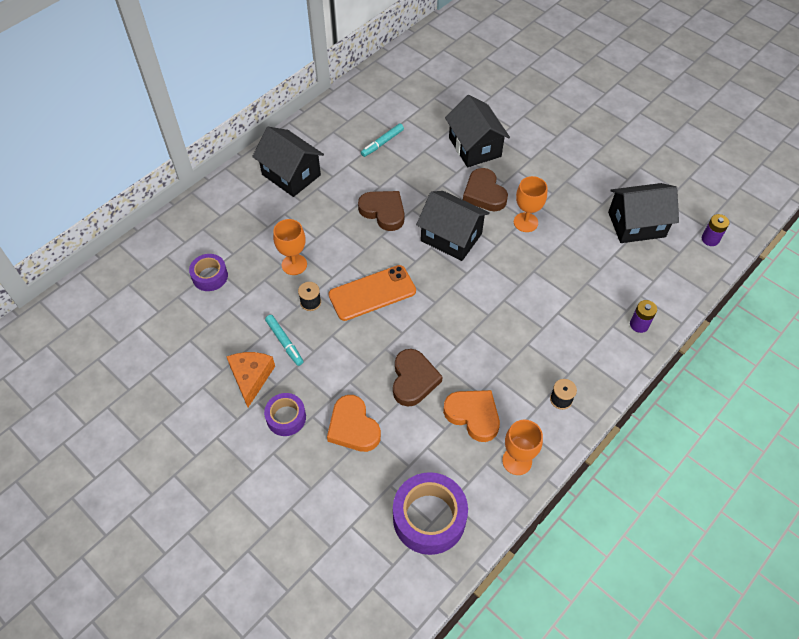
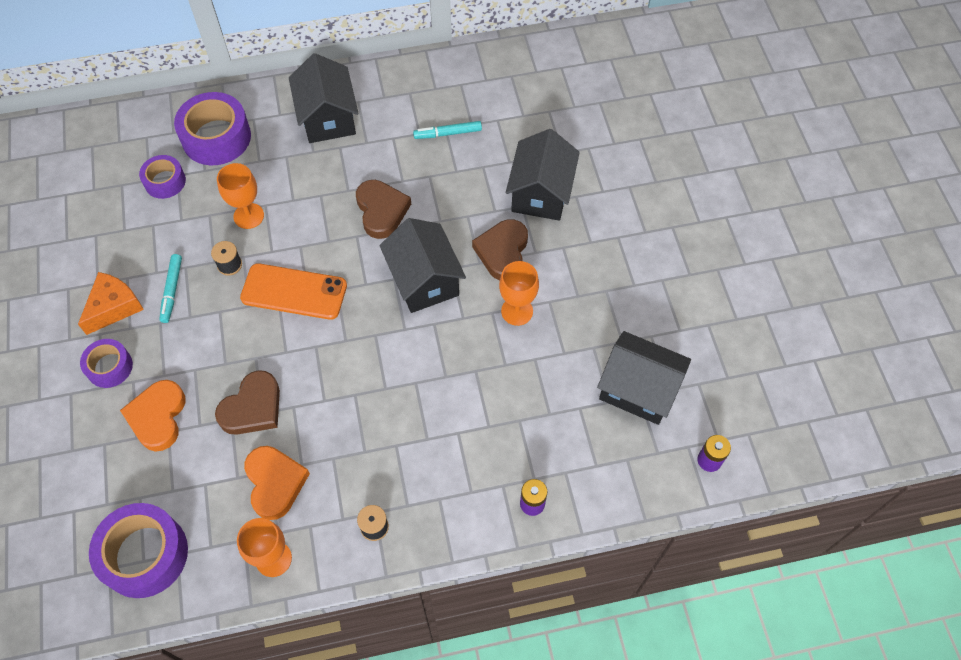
camera: 35 degrees right, 5 degrees up
(221, 228) = (216, 137): none -> purple tape

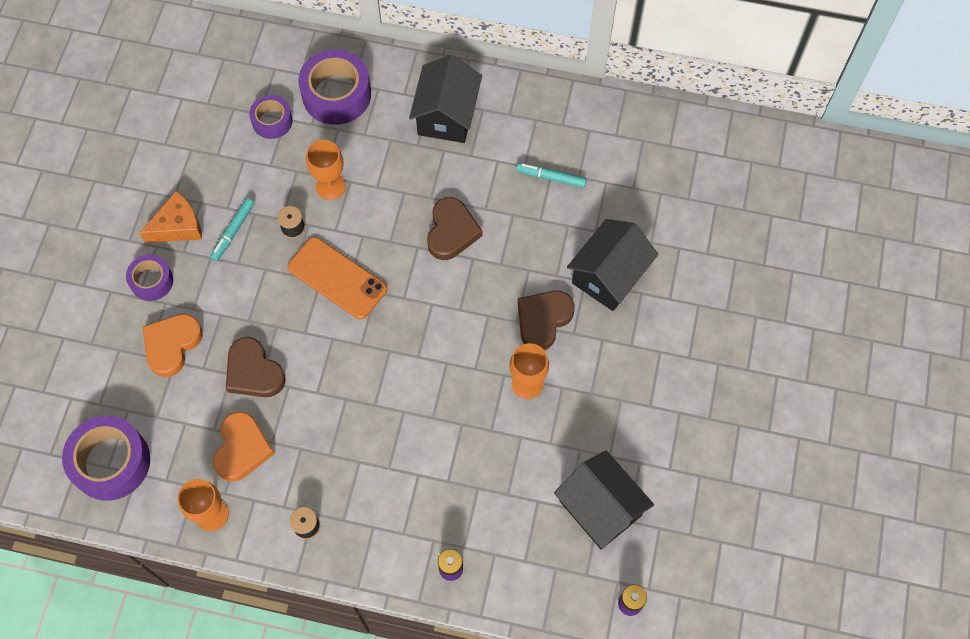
camera: 25 degrees right, 5 degrees up
(252, 407) = (254, 372): brown heart -> brown heart turned 75 degrees clockwise
(424, 280) = (458, 317): black house -> none

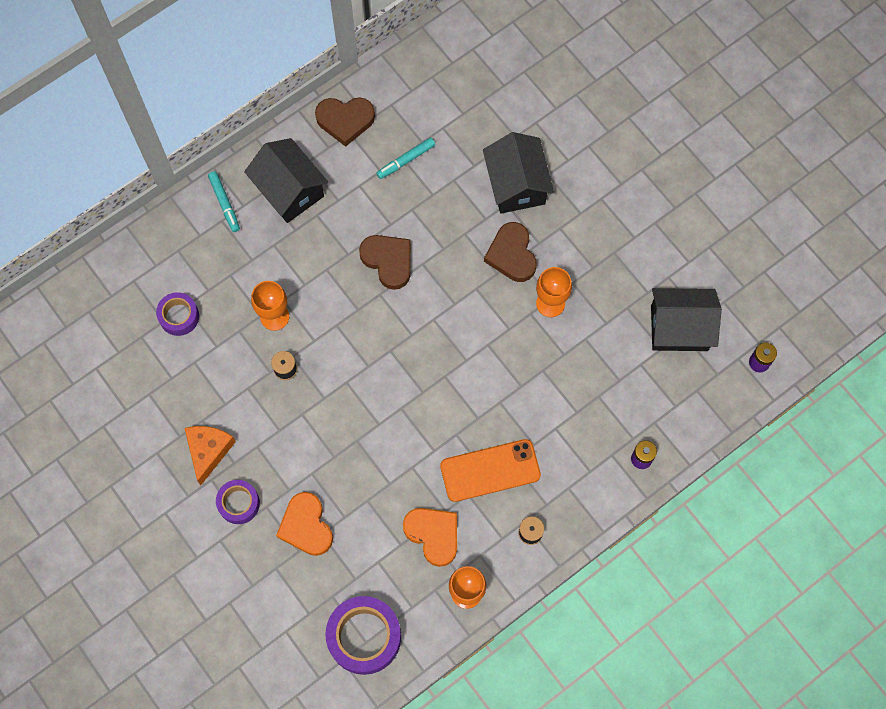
camera: 50 degrees left, 5 degrees up
(233, 232) = (250, 414): turquoise marker -> turquoise marker (224, 203)
(254, 372) = (379, 483): brown heart -> brown heart (345, 120)
(336, 94) = (199, 253): purple tape -> none
(337, 278) = (355, 368): orange phone -> orange phone (490, 470)

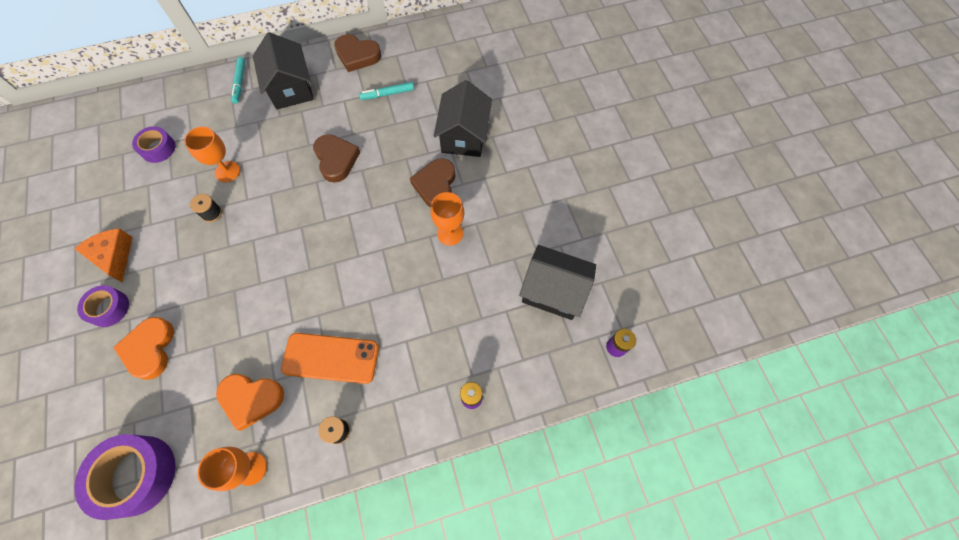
camera: 20 degrees right, 5 degrees down
(208, 451) = (114, 256): orange cheese -> orange cheese turned 60 degrees counterclockwise
(433, 535) = (251, 399): orange heart -> orange heart turned 120 degrees clockwise

